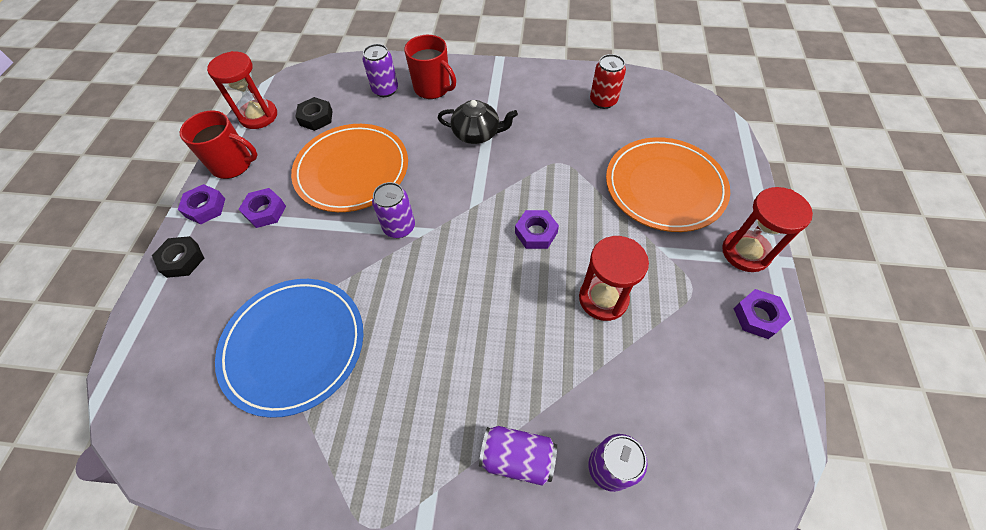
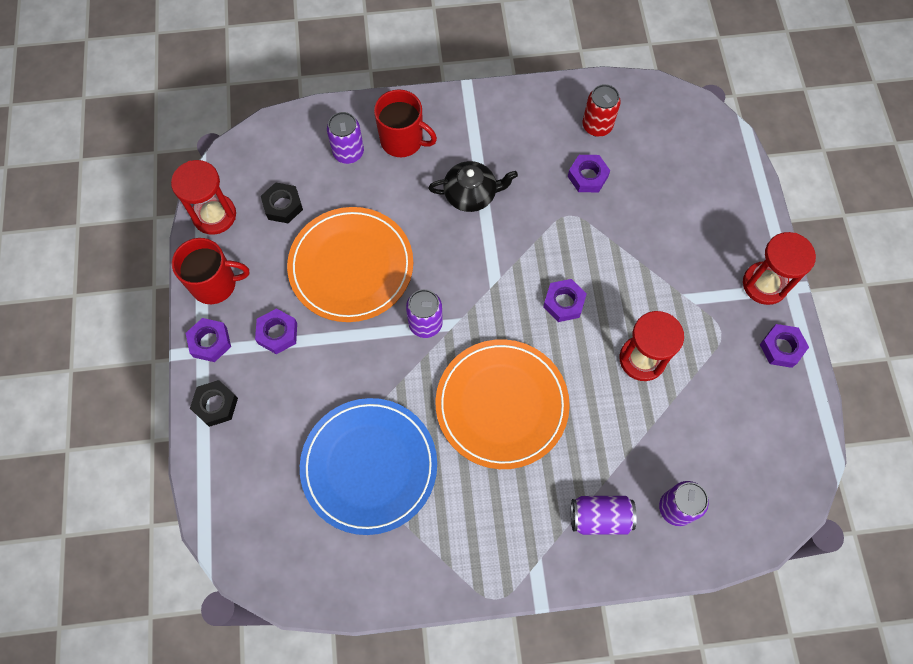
camera: 15 degrees left, 10 degrees up
(585, 136) = (587, 176): none -> purple nut
(664, 187) = (679, 225): orange plate -> orange plate (501, 405)

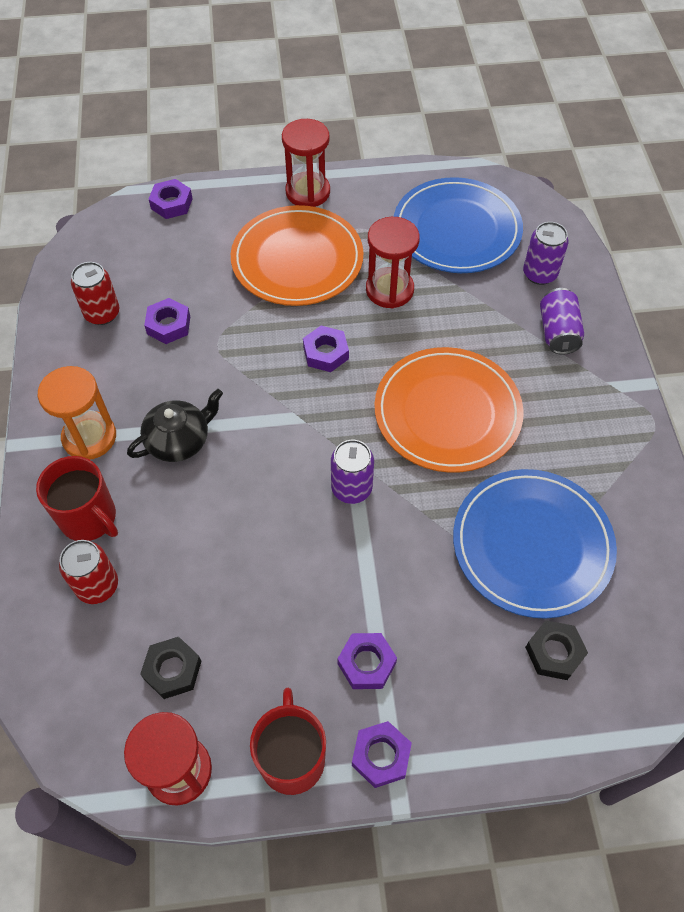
camera: 90 degrees left, 10 degrees down
(215, 405) = (471, 738): black nut -> black nut (554, 652)
(348, 152) = (97, 586): purple can -> red can
(351, 266) = (272, 575): orange plate -> orange plate (297, 260)
(403, 141) = (89, 518): red mug -> red mug turned 105 degrees clockwise
(471, 194) = (179, 440): black teapot -> black teapot turned 60 degrees clockwise
(473, 132) = (89, 437): none -> orange hourglass
(729, 427) = (456, 230): none -> blue plate
(781, 348) = (374, 186): purple nut -> purple nut (171, 203)

